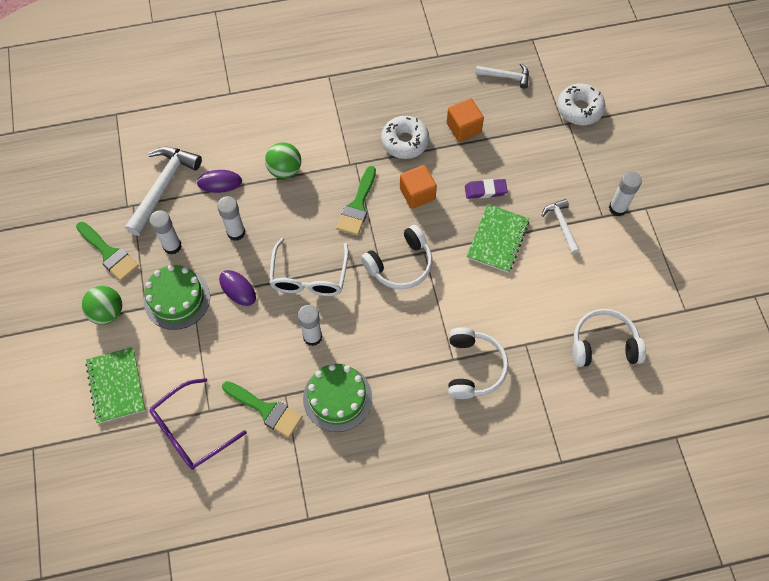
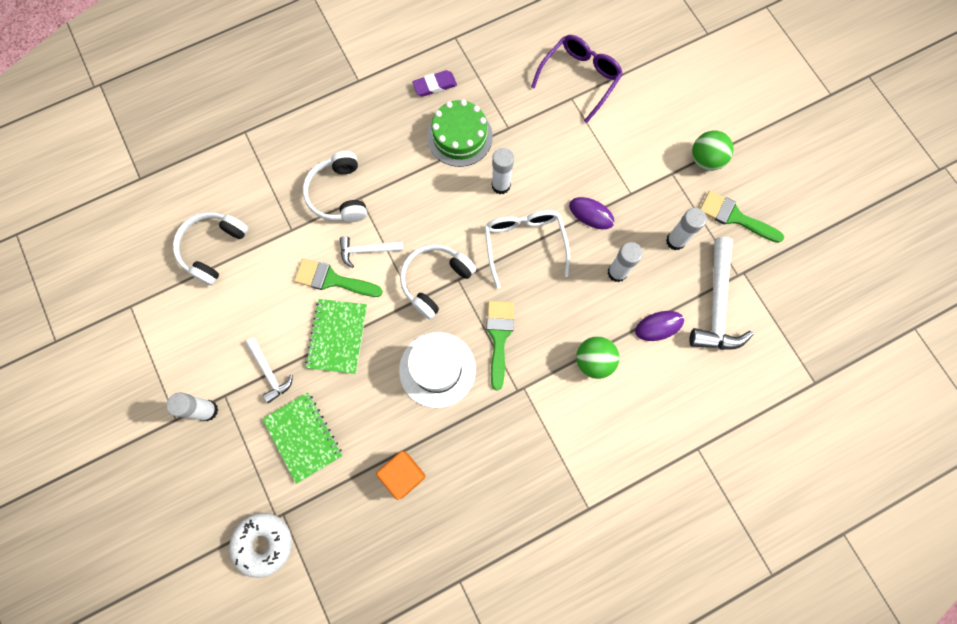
camera: 165 degrees right, 10 degrees up
(116, 385) = (663, 98): green notebook -> green notebook (303, 437)
(177, 299) = (645, 189): green cake -> none
(266, 410) = (521, 111): green brush -> green brush (332, 280)
(405, 141) = (468, 435): white donut -> none
(417, 194) = (437, 369): orange cube -> white hat
(485, 190) = (361, 394): purple eraser -> purple eraser (434, 85)
(506, 76) = (364, 571): white hammer -> white hammer (367, 250)
(603, 344) = (213, 248): white headphones -> white headphones turned 135 degrees clockwise

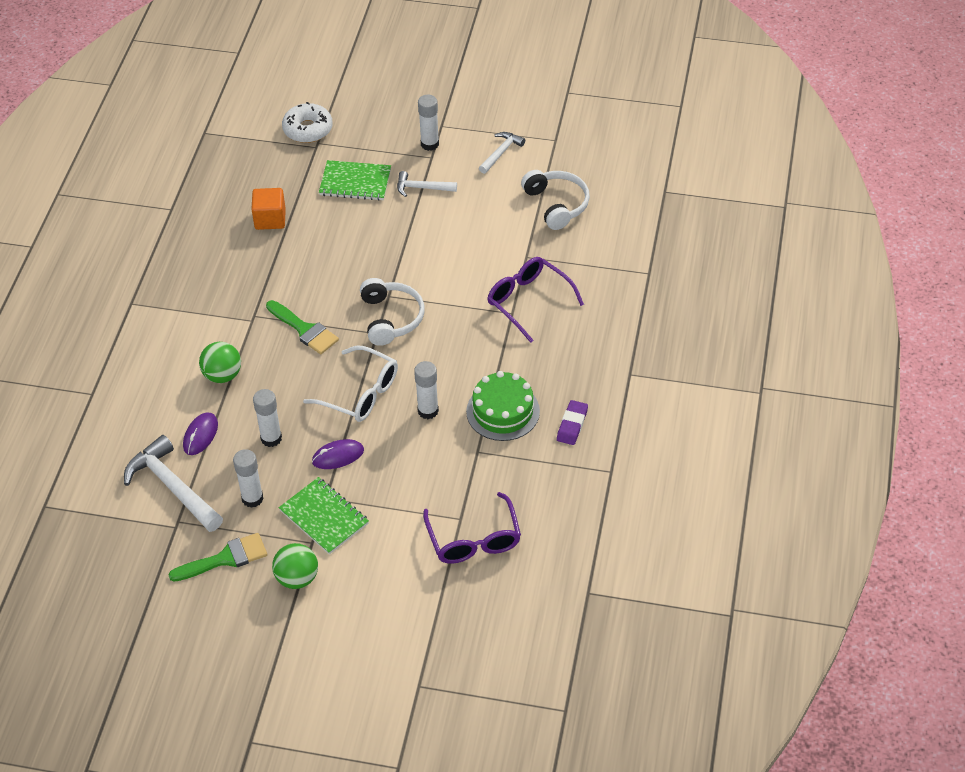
camera: 130 degrees right, 25 degrees down
(332, 280) = (457, 259): green brush -> none
(337, 336) = (408, 238): green notebook -> green notebook (324, 517)
(339, 194) = (528, 301): white headphones -> purple glasses
(367, 250) = (460, 292): white hammer -> white hammer (501, 152)
(437, 369) = (321, 279): white hat -> none

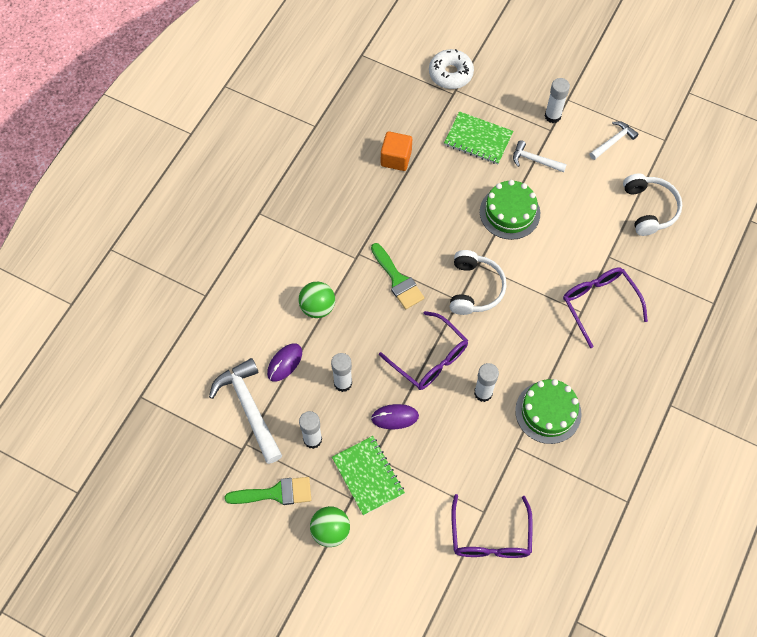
camera: 15 degrees right, 15 degrees up
(361, 393) = (430, 359): white glasses -> purple glasses
(409, 241) = (509, 212): none -> green cake
(572, 425) = (605, 443): purple eraser -> none

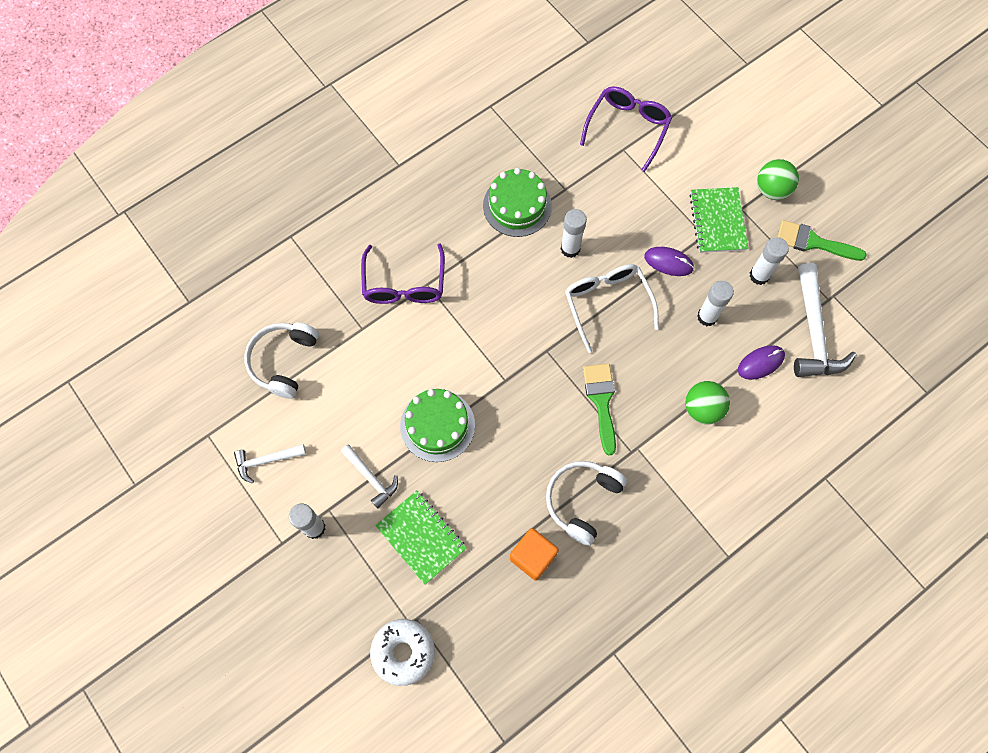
camera: 155 degrees left, 5 degrees up
(430, 359) = (607, 303): purple glasses -> white glasses
(474, 288) = (523, 356): white headphones -> white headphones (582, 501)

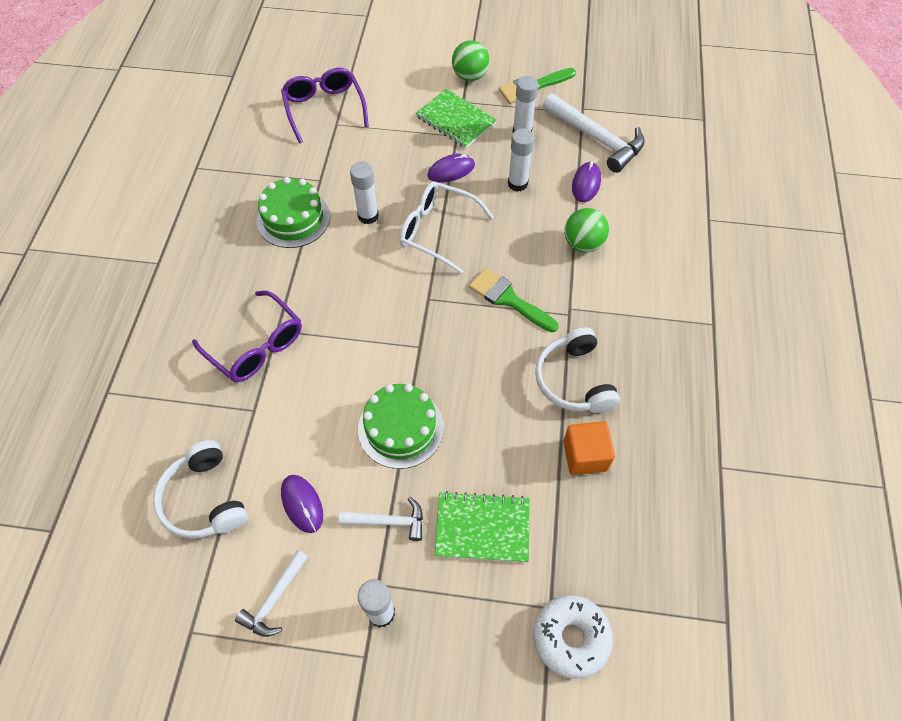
camera: 45 degrees left, 10 degrees down
(333, 418) = (302, 504): none -> purple mouse

